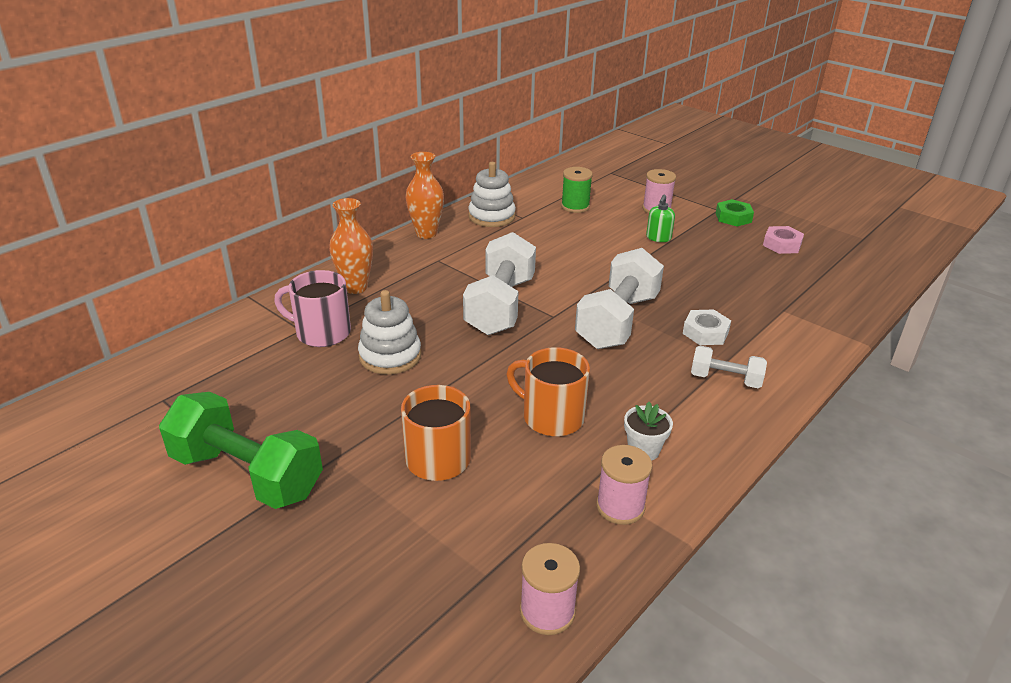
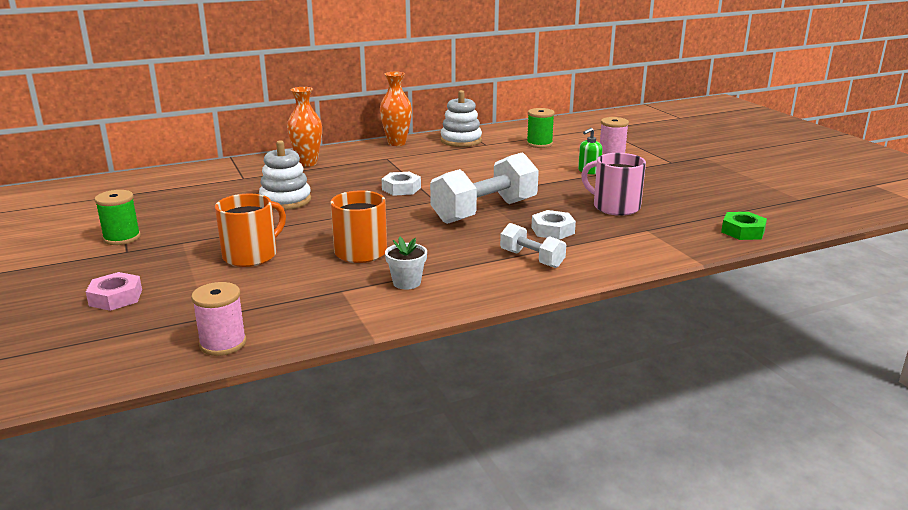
camera: 25 degrees right, 10 degrees down
(247, 474) = (122, 238): green dumbbell -> green spool
(321, 332) = (254, 181): pink mug -> pink mug (615, 207)
(500, 306) = (401, 188): white dumbbell -> white nut
(620, 506) = (347, 307): pink spool -> none
(733, 217) = (679, 169): green nut -> green nut (743, 231)
(782, 244) = (704, 191): pink nut -> pink nut (116, 297)

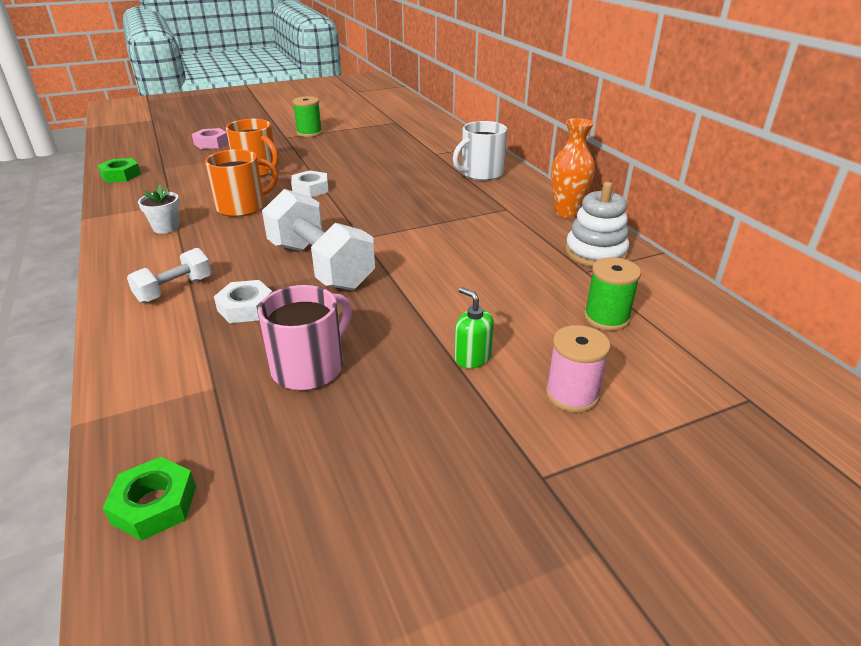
camera: 90 degrees right, 10 degrees up
(223, 344) = (121, 175): pink spool -> green nut
(285, 200) = (374, 172): white stacking toy -> none
(307, 163) = (481, 173): orange vase -> white mug
(401, 188) = (401, 219): white nut -> white nut (310, 189)

